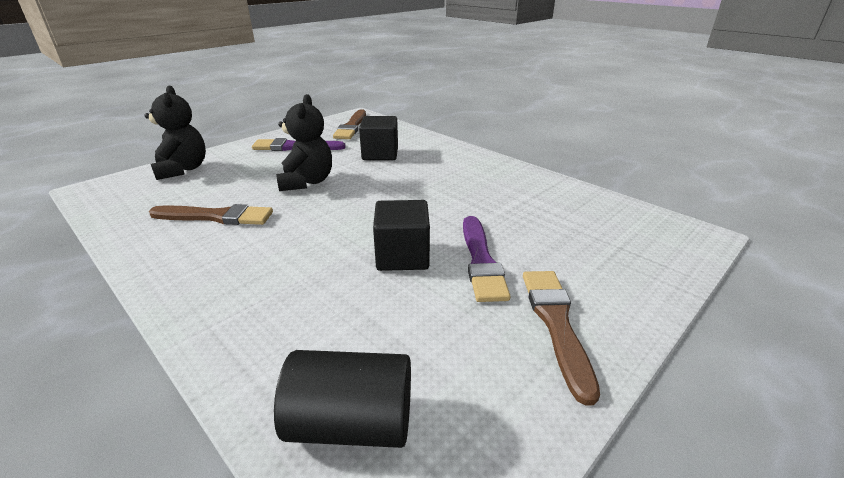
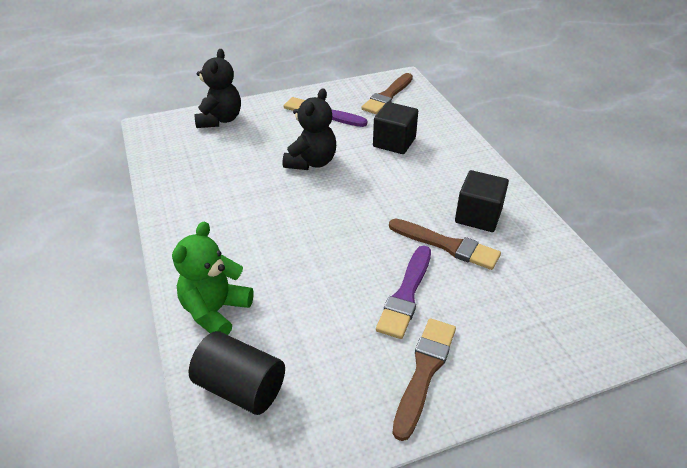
camera: 25 degrees right, 10 degrees up
(216, 217) = (226, 183): brown brush -> brown brush (447, 245)
(266, 343) = (215, 311): none -> green teddy bear
(402, 256) = (346, 268): black cube -> black cube (478, 216)

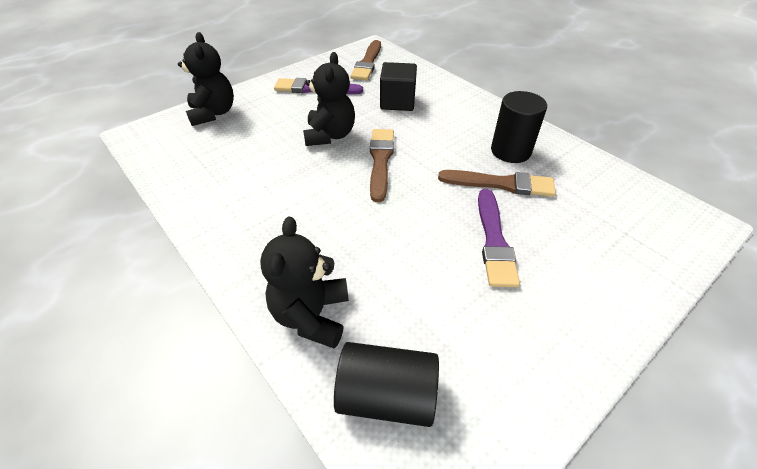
camera: 20 degrees left, 5 degrees up
(215, 311) = (312, 315): green teddy bear -> black teddy bear
(424, 371) = (558, 313): brown brush -> brown brush (380, 161)
(478, 216) = (510, 151): black cube -> black cylinder

